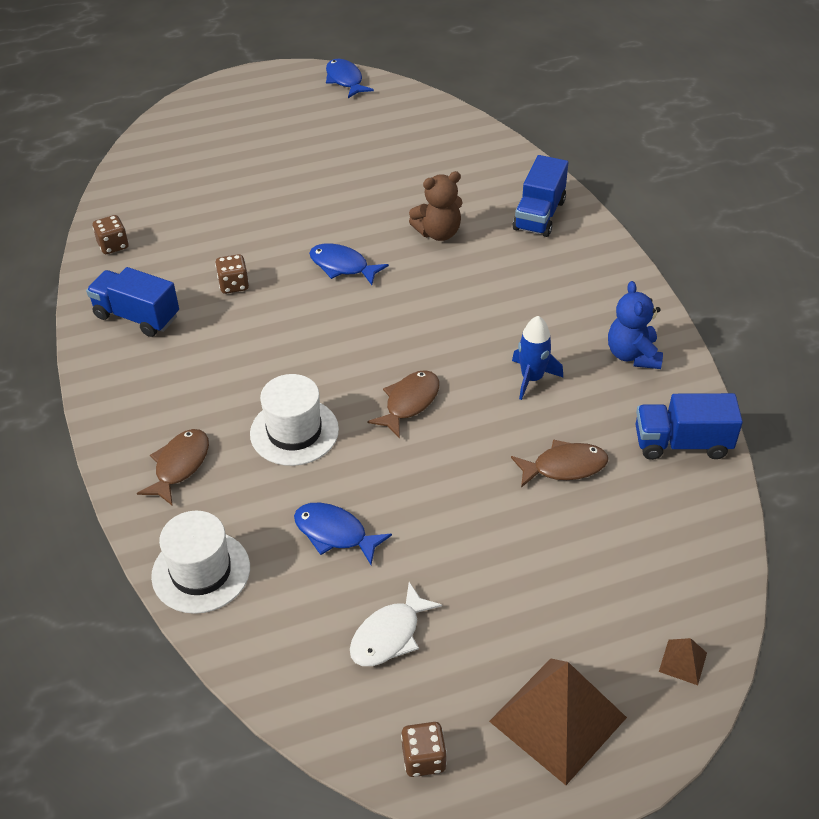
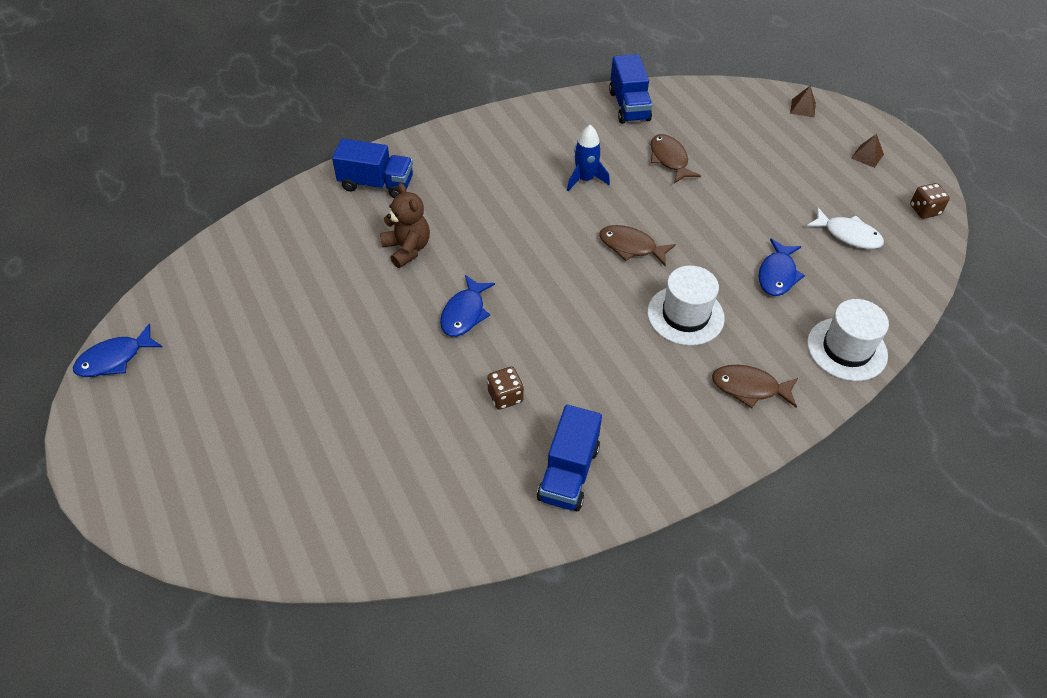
camera: 100 degrees left, 5 degrees up
(113, 245) = (453, 531): brown dice -> none
(557, 719) = (867, 156): brown pyramid -> brown pyramid, size x0.42
(633, 355) = (546, 128): blue teddy bear -> none

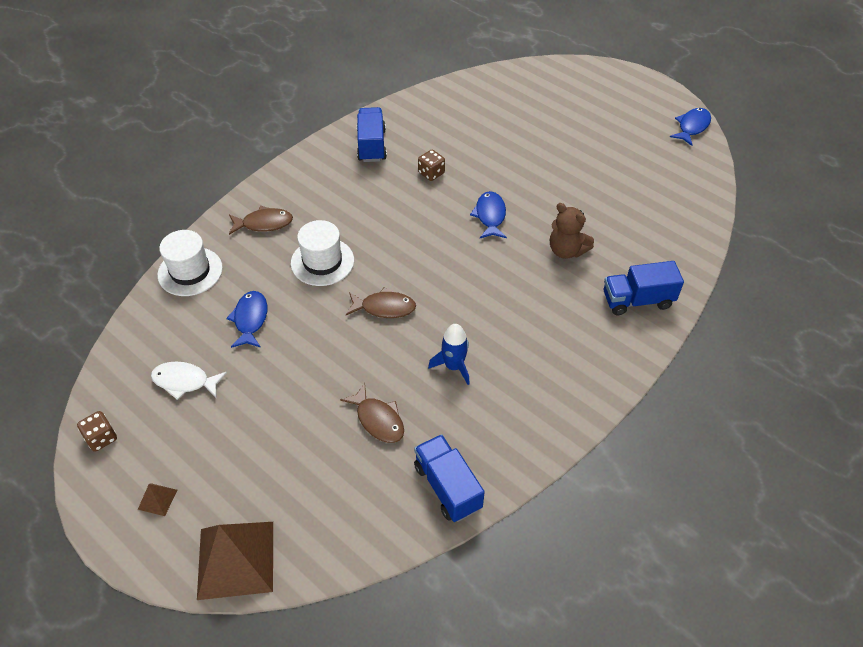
camera: 160 degrees right, 0 degrees up
(803, 108) = (236, 559): brown pyramid -> brown pyramid, size x2.39

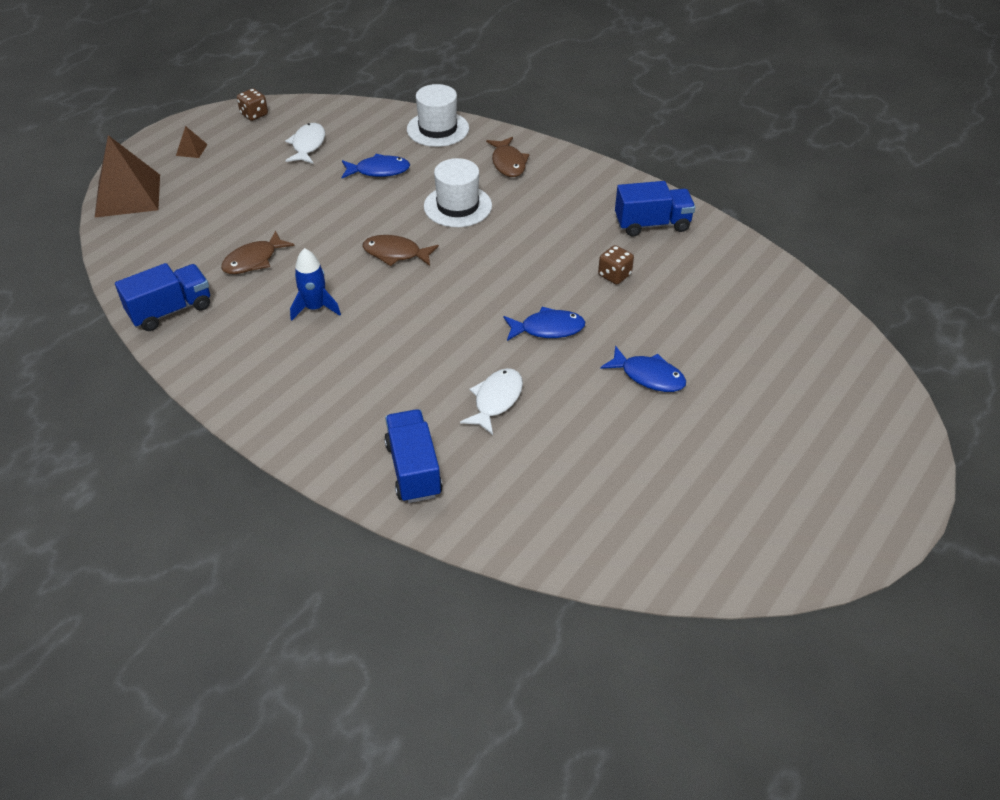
camera: 85 degrees right, 5 degrees down
(384, 307) = (395, 253): brown fish -> brown fish turned 105 degrees clockwise
(566, 250) = (496, 400): brown teddy bear -> white fish
(692, 127) = (803, 563): blue fish -> blue fish (648, 376)

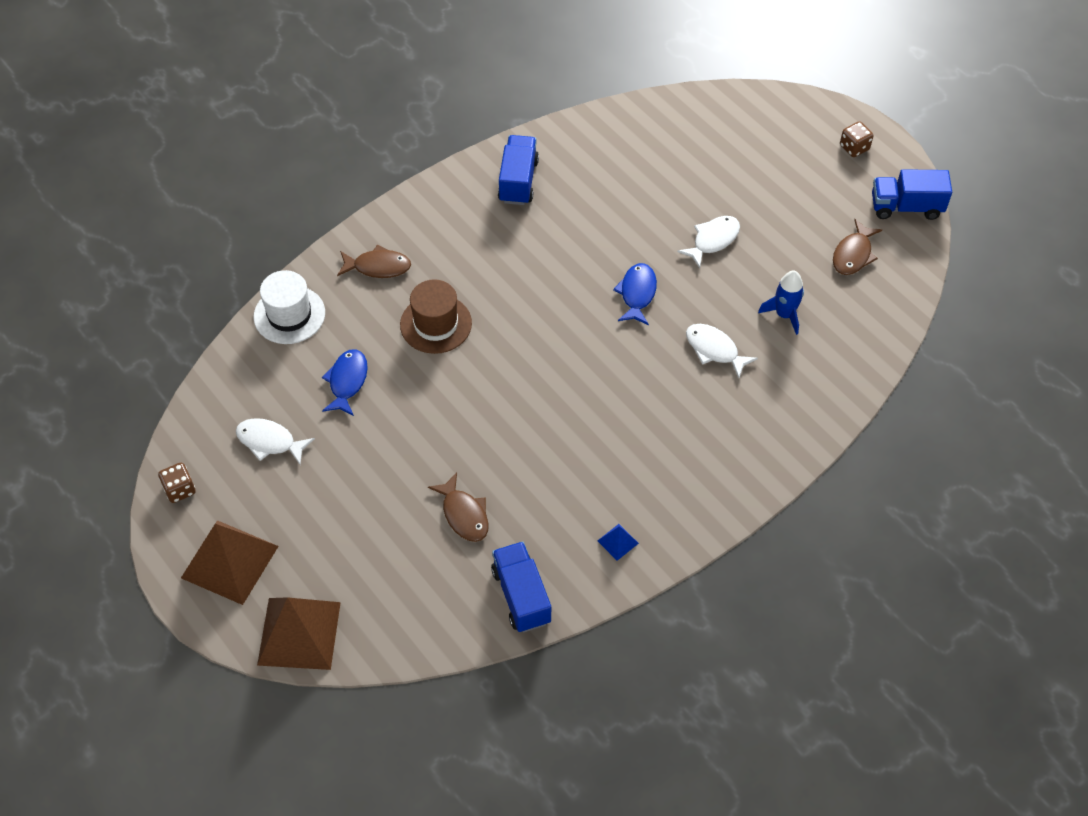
camera: 75 degrees left, 10 degrees up
(191, 150) = (229, 561): brown pyramid -> brown pyramid, size x2.39
(237, 364) = (618, 542): none -> blue pyramid
(315, 308) = (555, 468): blue rocket -> blue rocket (784, 314)
(395, 253) = (494, 389): brown fish -> brown fish (853, 254)
(413, 469) = (778, 422): blue truck -> blue truck (906, 207)
(457, 206) = (436, 324): white hat -> brown hat
(614, 275) = (581, 228): brown dice -> brown dice (854, 147)
(648, 376) = (713, 240): blue fish -> white fish

